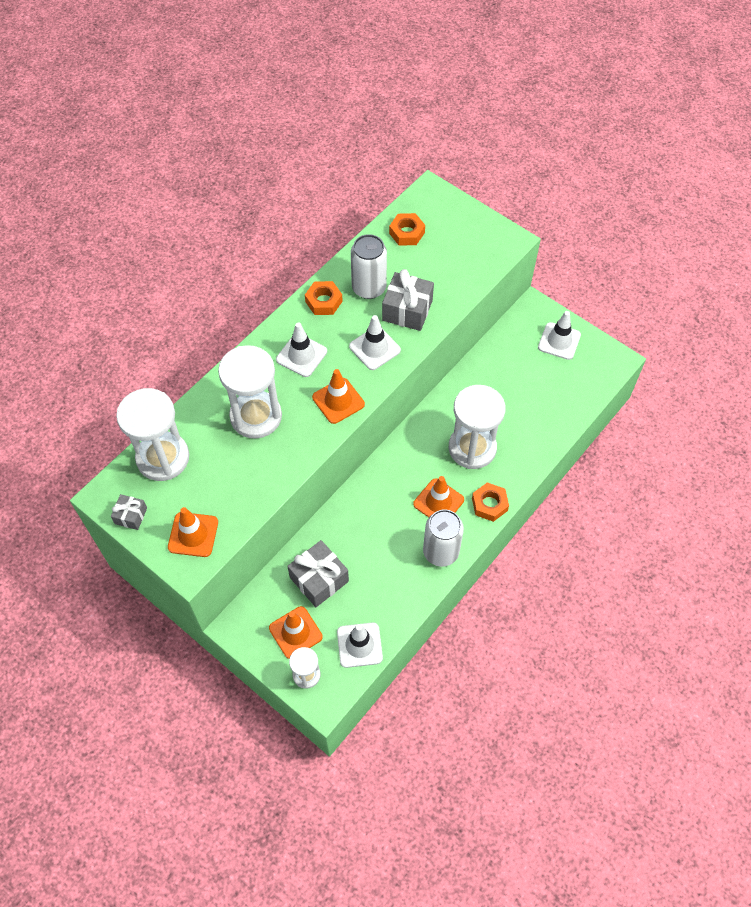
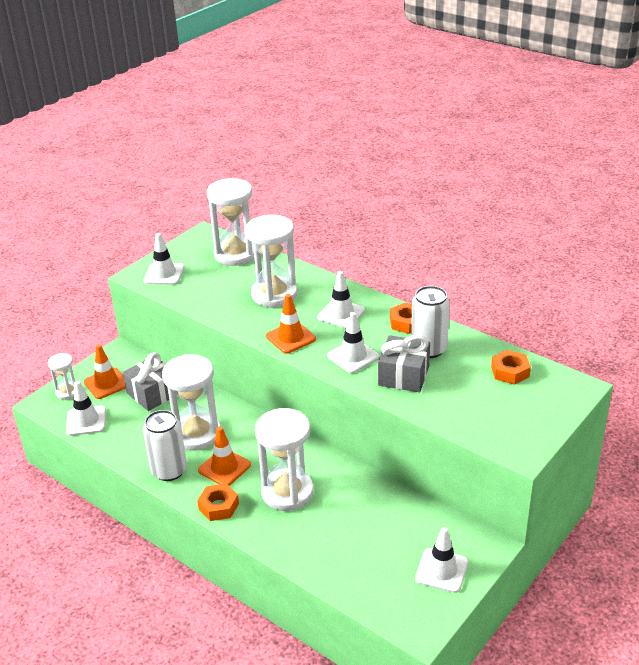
camera: 90 degrees right, 25 degrees down
(131, 516) = (185, 246): grey gift -> none
(193, 534) = (164, 274): orange traffic cone -> white traffic cone
(388, 530) = (197, 434): none -> white hourglass

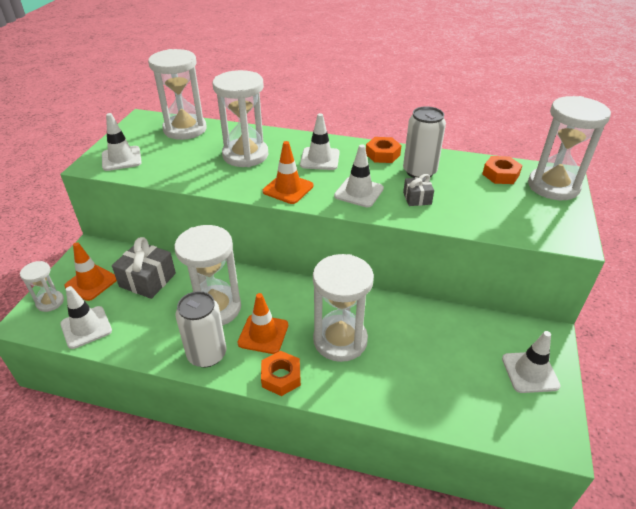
camera: 25 degrees left, 5 degrees up
(403, 375) = (417, 198): grey gift -> grey gift, size x0.56
(554, 397) = (553, 186): none -> white hourglass

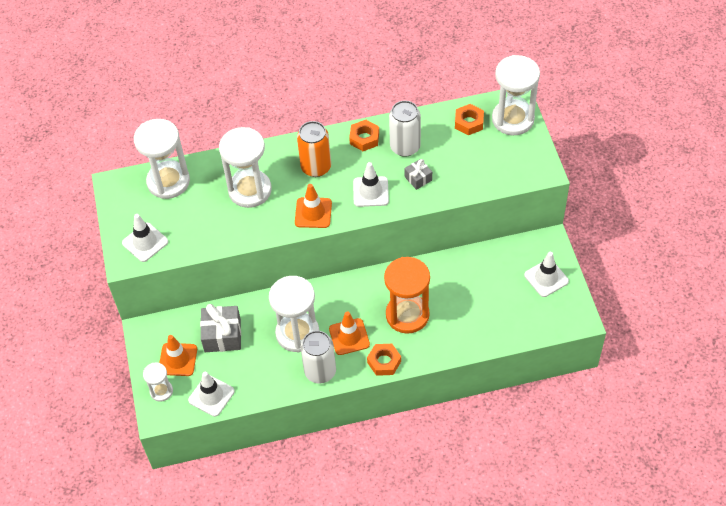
camera: 25 degrees left, 15 degrees up
(320, 159) = (316, 167): white traffic cone -> orange can
(340, 340) = (407, 315): white hourglass -> orange hourglass

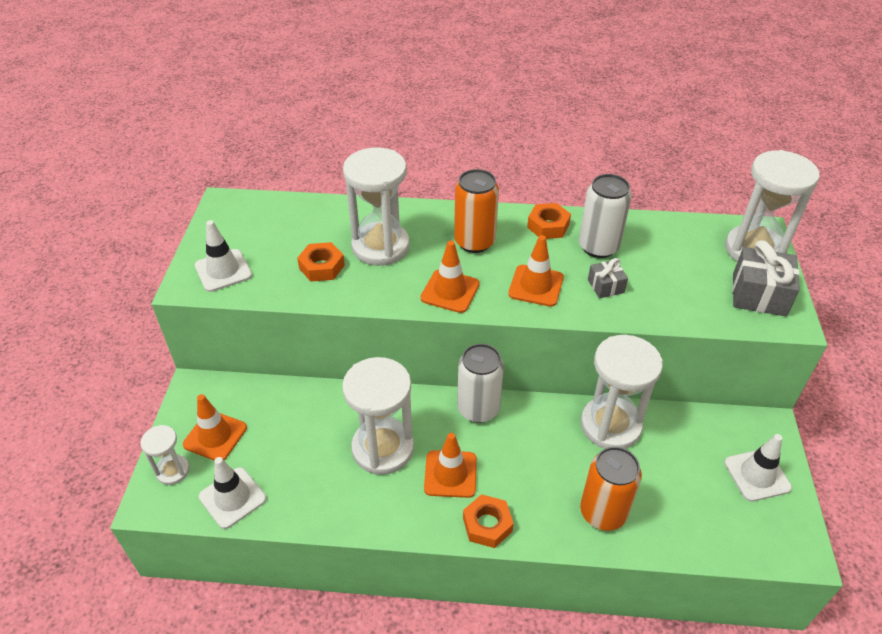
camera: 15 degrees right, 10 degrees down
(168, 181) = (288, 214): white hourglass -> white hourglass (610, 425)
(222, 335) = (285, 422): grey gift -> grey gift (759, 294)
(320, 371) = (392, 510): white can -> white can (478, 409)
(370, 192) = (536, 286): white traffic cone -> orange traffic cone
(407, 315) = (541, 468): orange hourglass -> none
(454, 332) = (603, 512): none -> orange can
(469, 122) = (692, 240): orange nut -> orange nut (321, 267)

